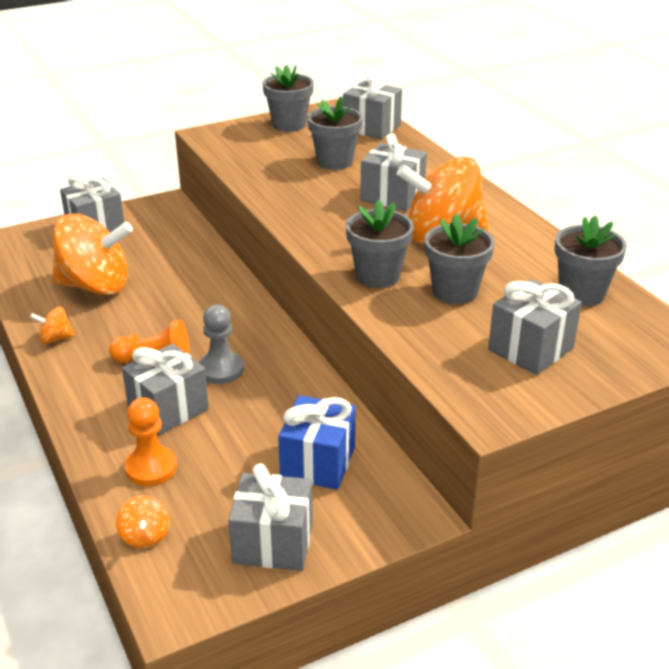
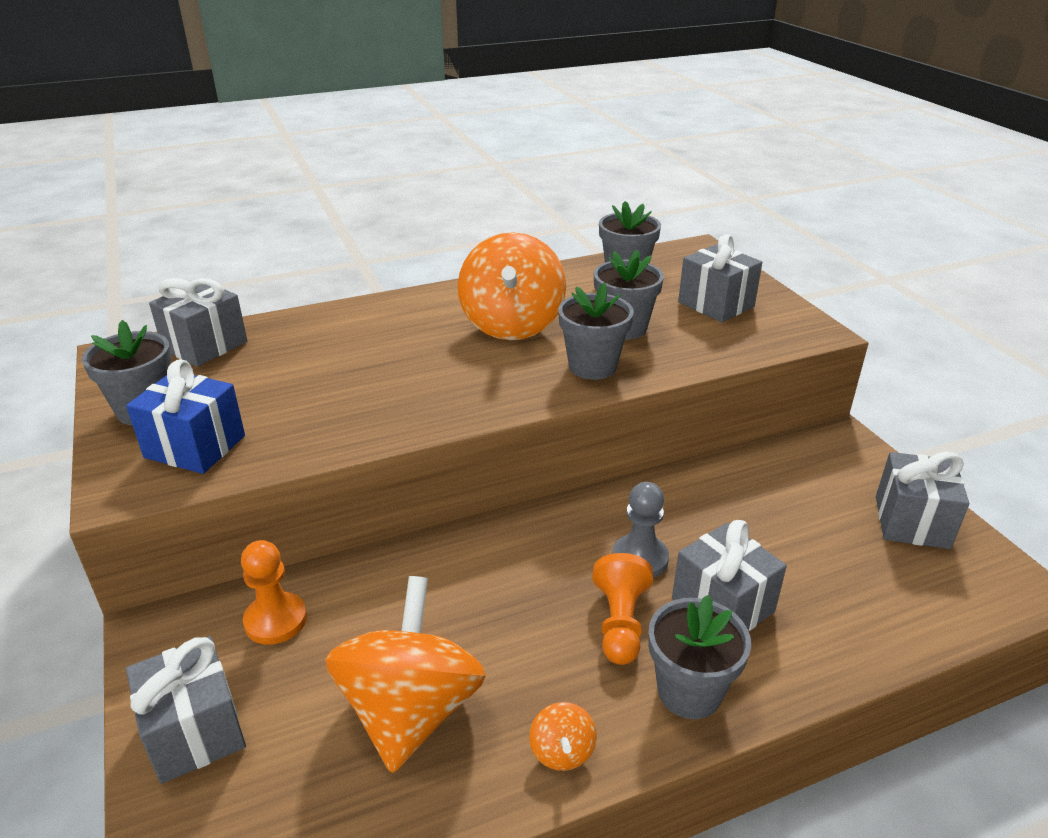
camera: 85 degrees left, 0 degrees up
(145, 536) = (942, 616): orange spinning top -> none
(151, 468) = (833, 616): orange pawn -> orange pawn (276, 620)
(318, 462) = (791, 489): blue gift -> blue gift (195, 446)
(335, 161) = (295, 378): grey flower pot -> grey flower pot (689, 691)
(392, 196) = (411, 345): grey gift -> none

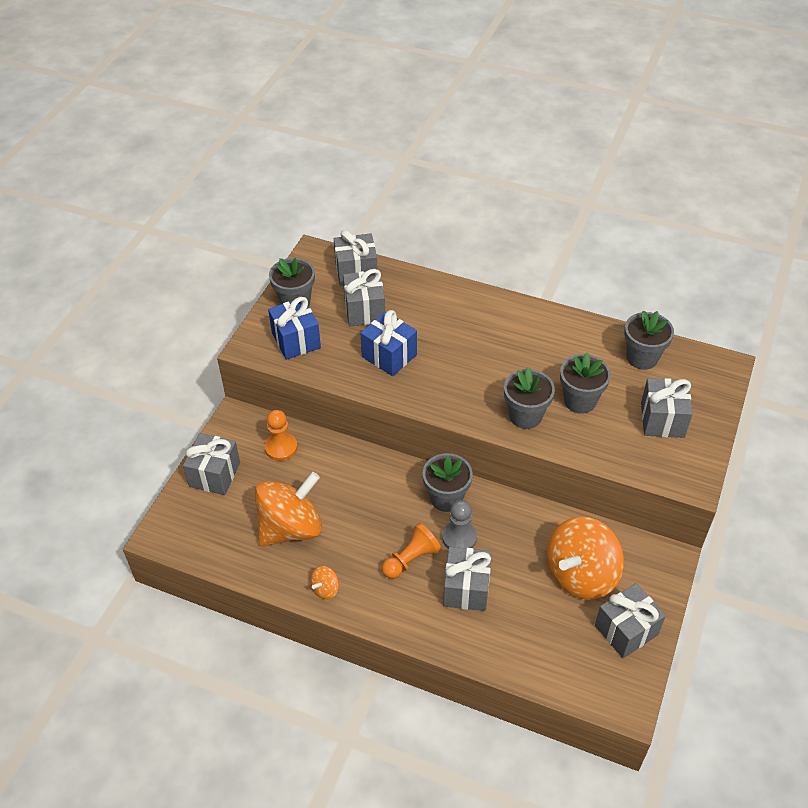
camera: 45 degrees right, 15 degrees up
(264, 373) = (364, 310): none -> grey gift
(356, 397) = (389, 356): none -> blue gift
(512, 325) = (521, 356): orange spinning top -> orange spinning top (581, 574)
(689, 691) = (401, 610): grey flower pot -> grey flower pot (446, 498)

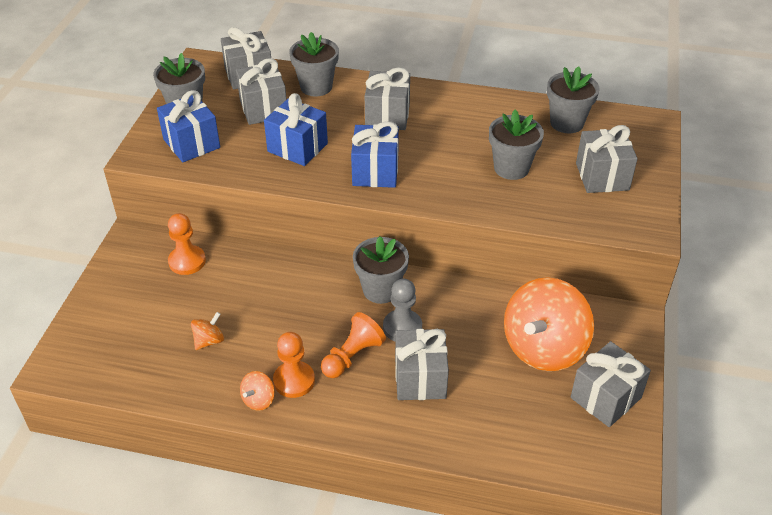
camera: 10 degrees left, 5 degrees down
(214, 474) = (113, 297): grey gift -> grey gift (387, 116)
(291, 528) = (209, 341): orange spinning top -> orange spinning top, size x0.41
(358, 575) = (294, 380): none -> orange pawn
(455, 390) = (375, 172): none -> blue gift
(525, 416) = (456, 188): grey flower pot -> grey flower pot (316, 87)

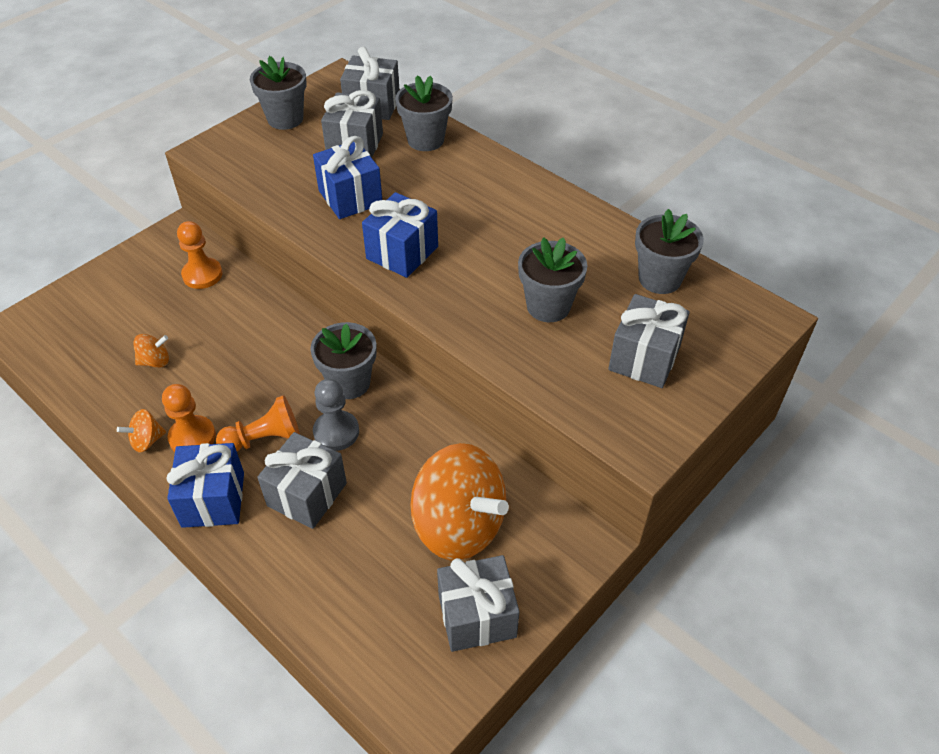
camera: 30 degrees right, 5 degrees up
(191, 143) = (259, 156): blue gift -> blue gift (213, 499)
(387, 116) = (469, 197): grey gift -> none
(544, 348) = (459, 525): orange spinning top -> orange spinning top turned 120 degrees counterclockwise

